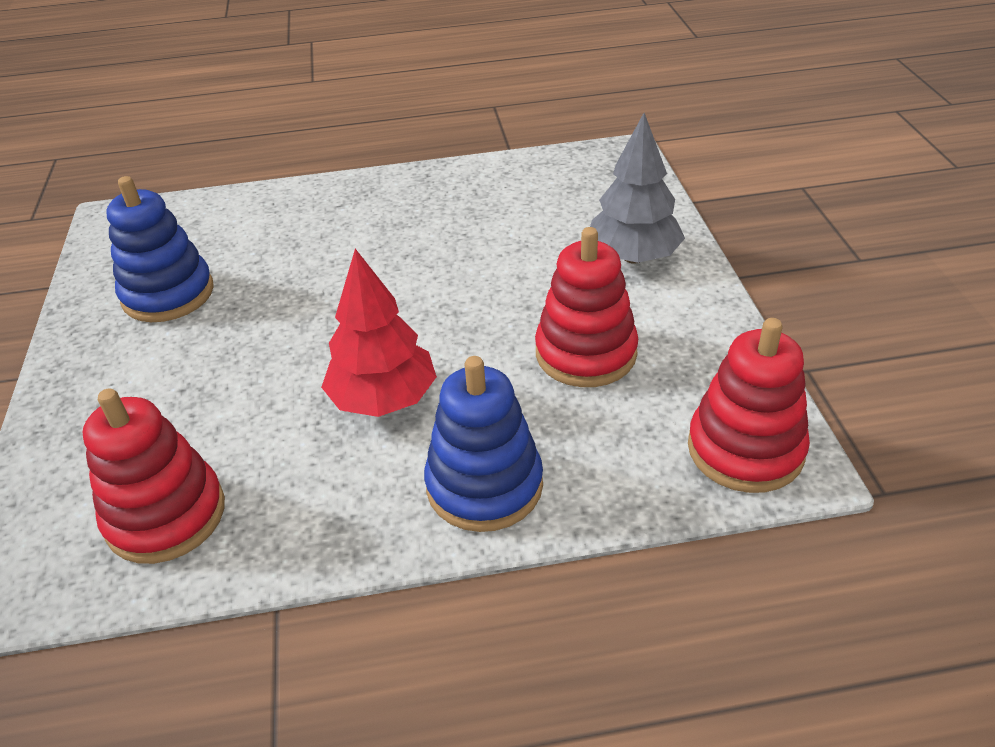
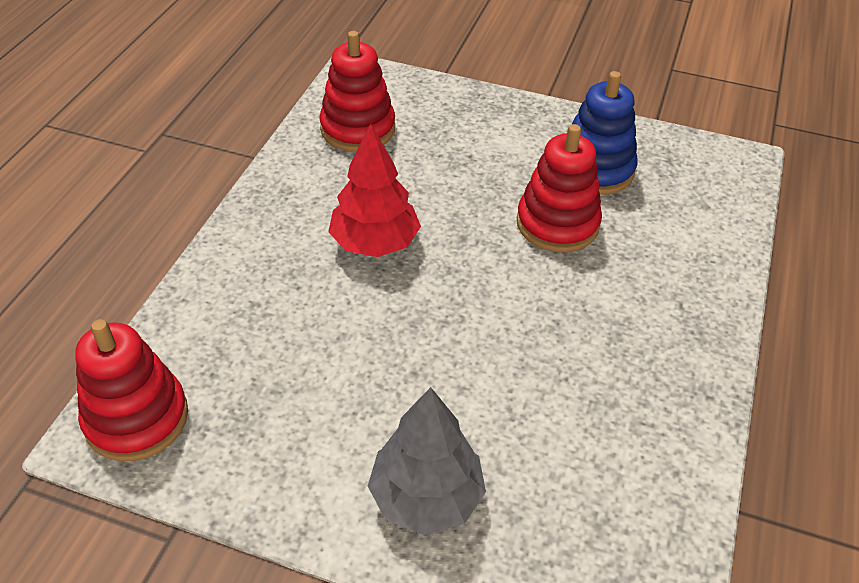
camera: 115 degrees right, 5 degrees up
(484, 485) = (250, 261): blue stacking toy -> none
(586, 353) = (322, 379): red stacking toy -> red stacking toy (557, 224)

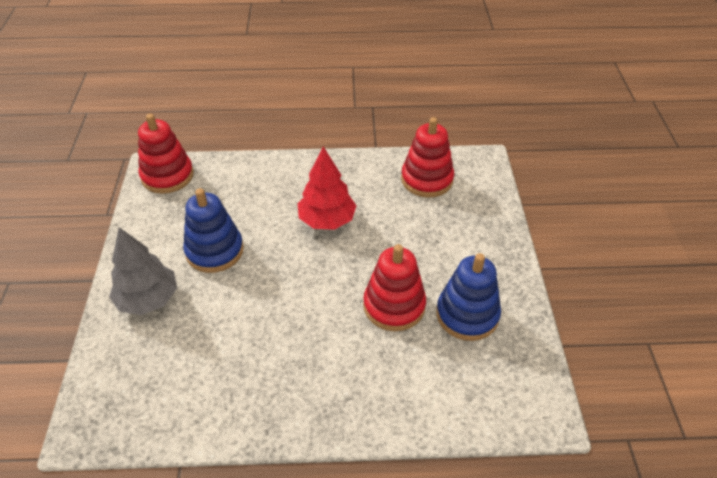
camera: 70 degrees right, 0 degrees up
(364, 386) = (214, 251): none -> blue stacking toy

